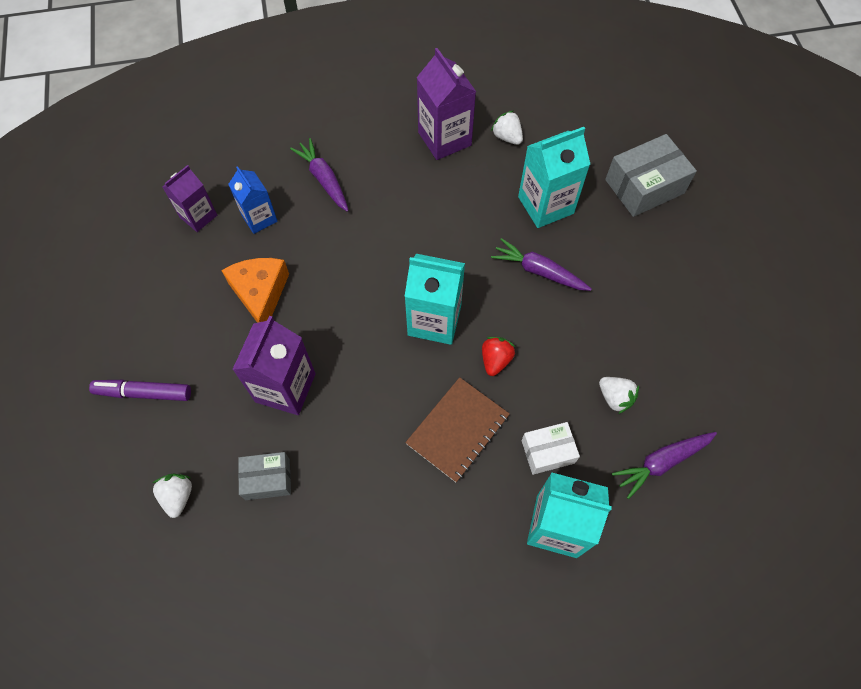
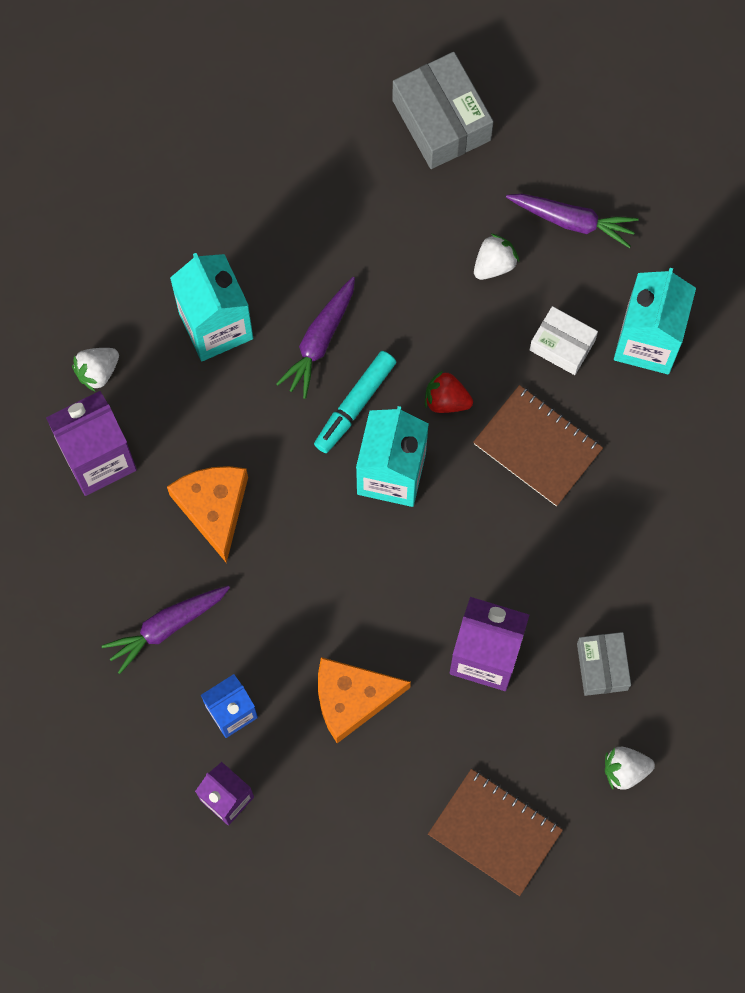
camera: 90 degrees left, 10 degrees up
(144, 393) = (495, 832): purple marker -> brown notebook
(408, 205) = (213, 508): none -> orange cheese
(489, 295) = (355, 405): none -> turquoise marker
(547, 451) = (562, 345): white box -> white box turned 45 degrees counterclockwise
(644, 186) = (187, 195): grey box -> grey box (441, 120)
(661, 462) = (572, 221): purple carrot -> purple carrot turned 45 degrees counterclockwise

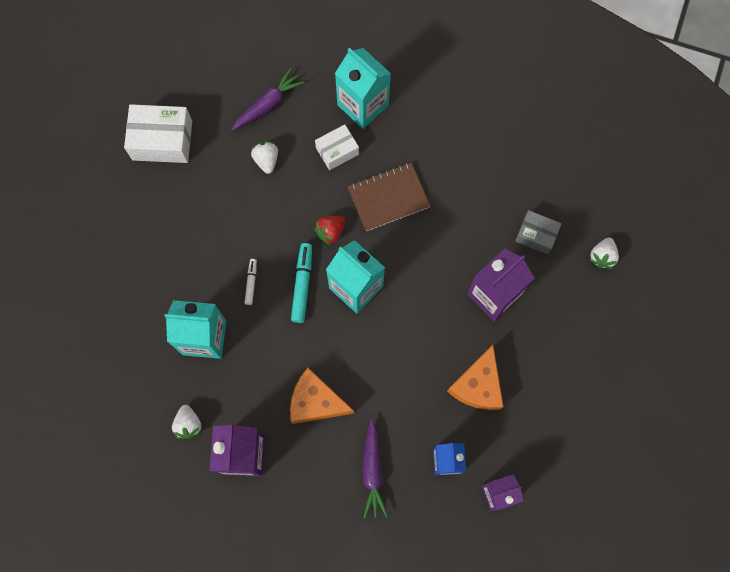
camera: 60 degrees left, 0 degrees up
(319, 341) = (251, 283): purple carrot -> white marker
(355, 405) = (302, 284): turquoise marker -> turquoise marker turned 150 degrees counterclockwise
(441, 120) = (162, 140): grey box -> white box
(495, 832) = (600, 348): brown notebook -> none

